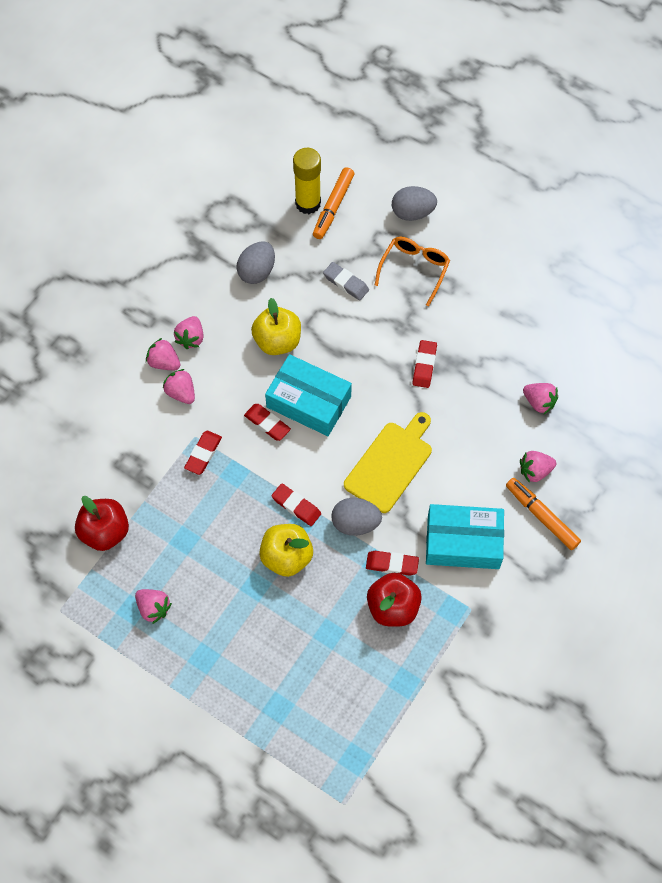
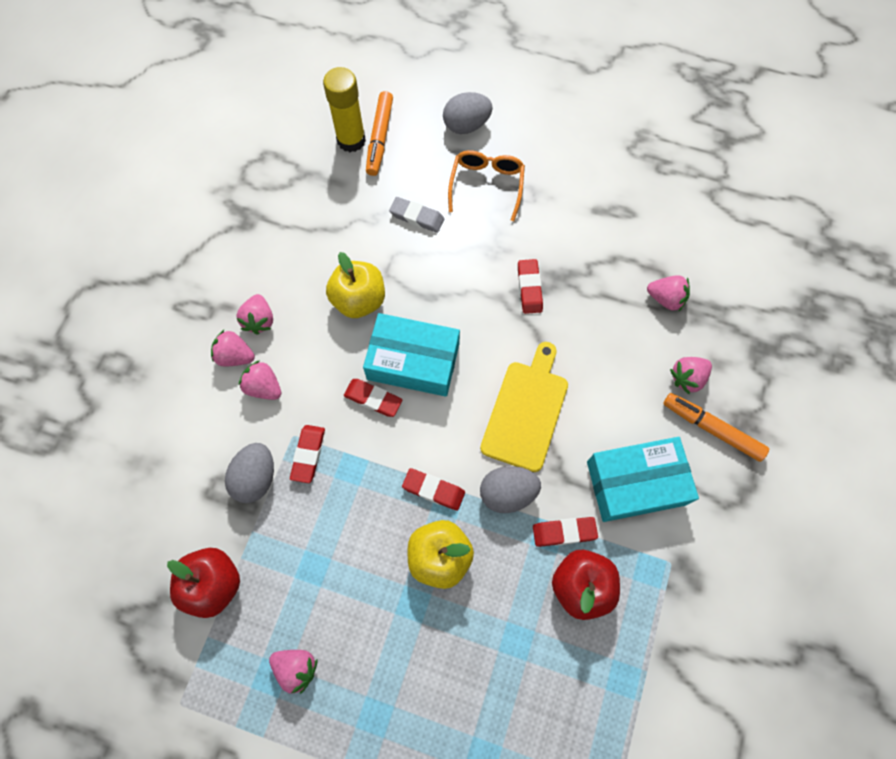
camera: 15 degrees left, 5 degrees up
(257, 271) = (315, 227): grey egg -> grey egg (256, 478)

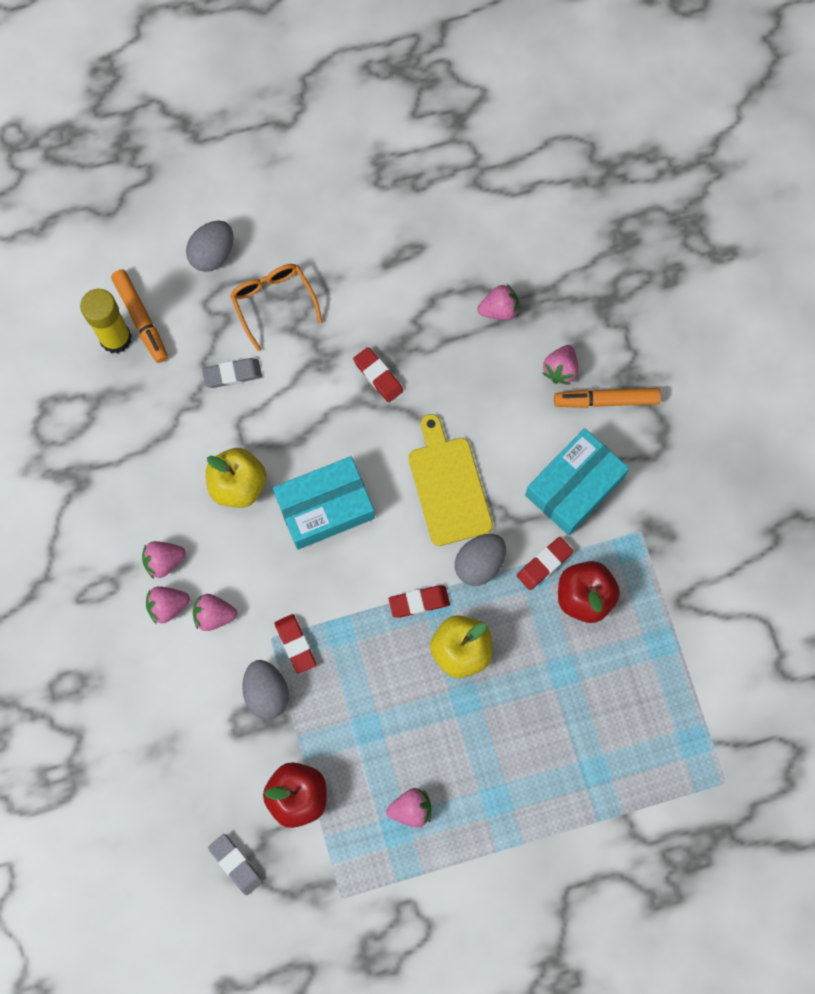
camera: 35 degrees left, 5 degrees up
(120, 605) = (235, 864): none -> grey eraser
(259, 320) = (164, 561): pink strawberry -> pink strawberry turned 105 degrees clockwise
(373, 399) = (315, 562): red eraser -> none

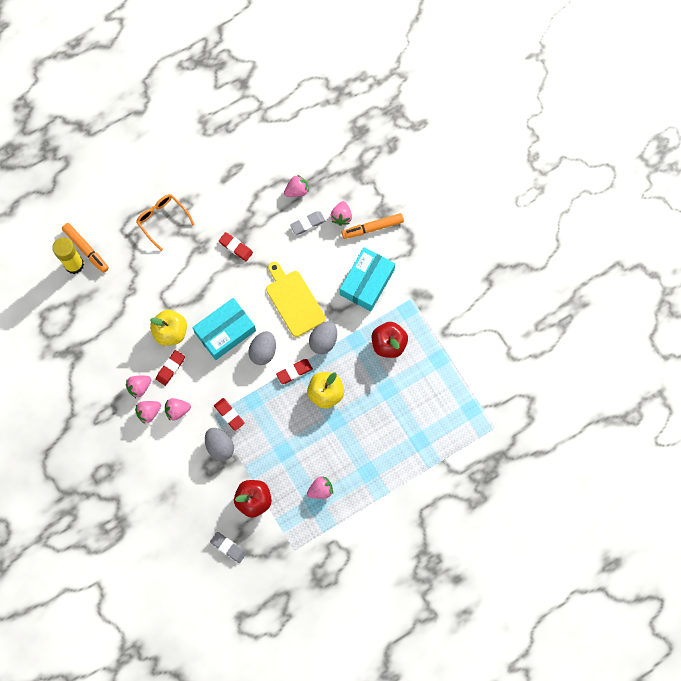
camera: 15 degrees left, 0 degrees up
(212, 254) = (118, 200): grey egg -> grey egg (263, 351)
(232, 374) = (149, 268): grey eraser -> grey eraser (307, 224)
(544, 564) = (361, 331): red eraser -> red eraser (170, 368)

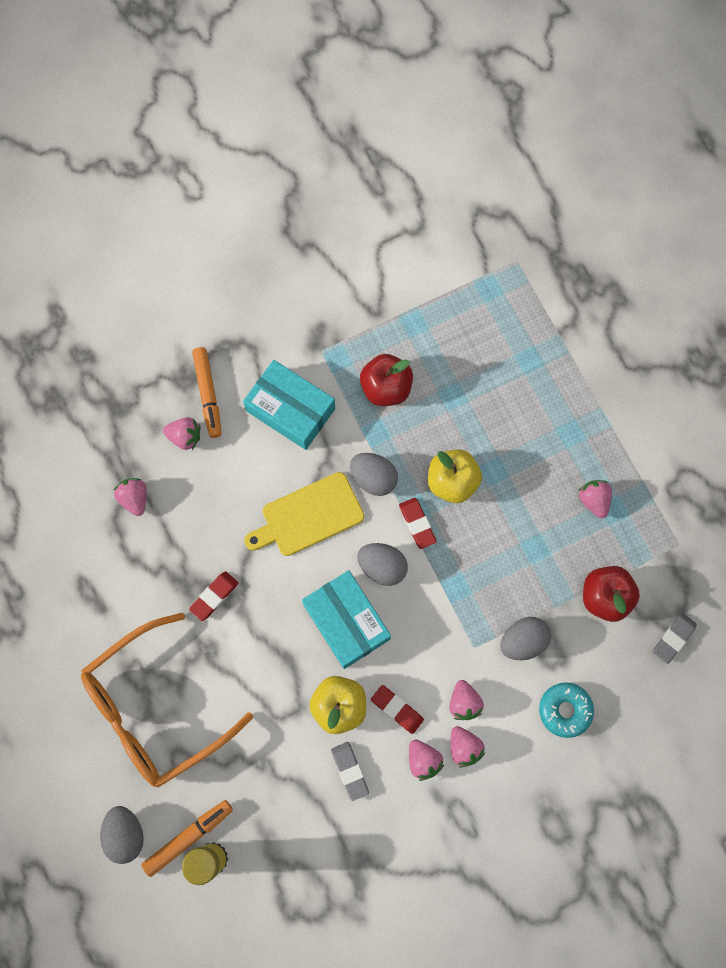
camera: 85 degrees left, 0 degrees up
(86, 212) = (125, 834): none -> grey egg
(162, 220) = (154, 709): orange glasses -> orange glasses, size x1.91
(176, 476) = (565, 710): none -> turquoise donut
(229, 414) = (475, 624): red eraser -> none
(307, 224) = (190, 486): grey eraser -> grey eraser (350, 771)

